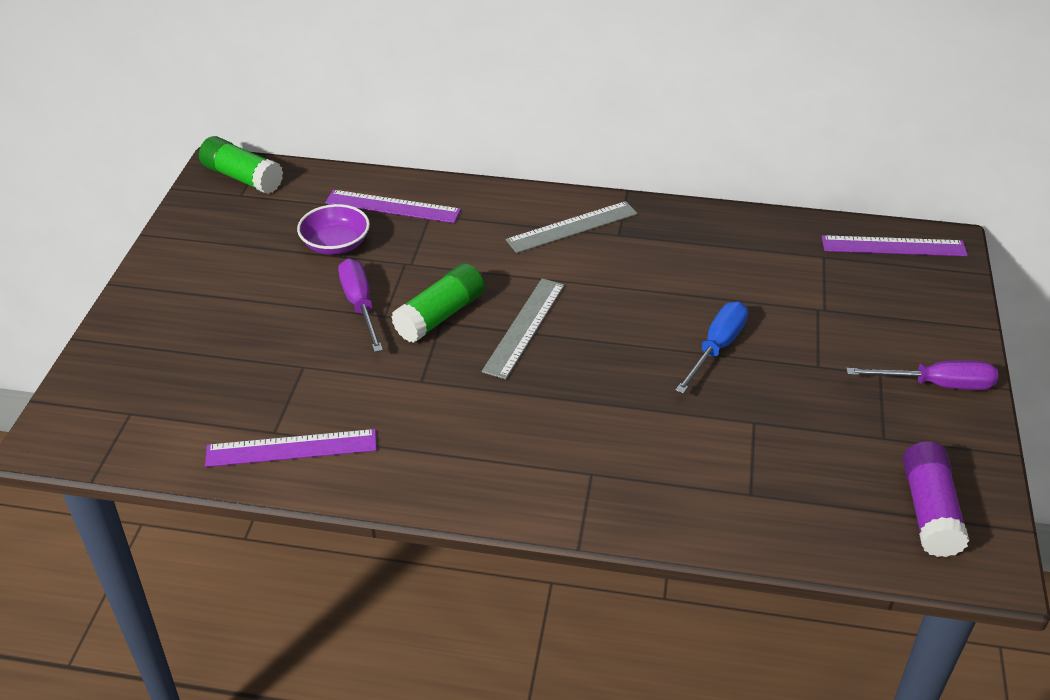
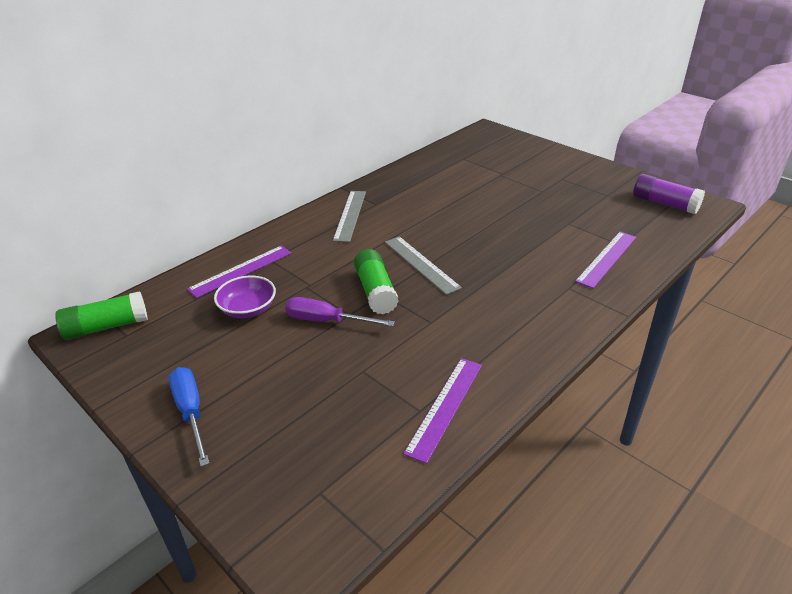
camera: 55 degrees left, 5 degrees down
(716, 348) = (502, 211): blue screwdriver -> blue screwdriver (191, 412)
(893, 246) = (475, 140): purple ruler -> purple ruler (607, 259)
(937, 385) = (582, 169): purple screwdriver -> none

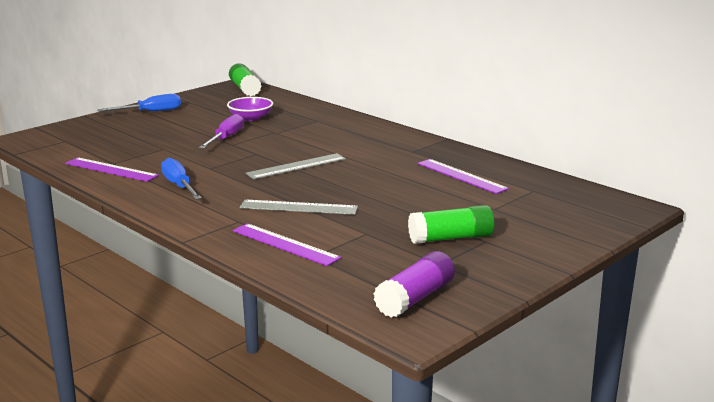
camera: 90 degrees right, 15 degrees down
(241, 271) = (302, 113): purple ruler -> purple ruler (461, 176)
(350, 215) = (389, 142): grey ruler -> grey ruler (298, 207)
(375, 291) = (259, 151): green glue stick -> green glue stick (451, 238)
(489, 337) = (179, 186): none -> blue screwdriver

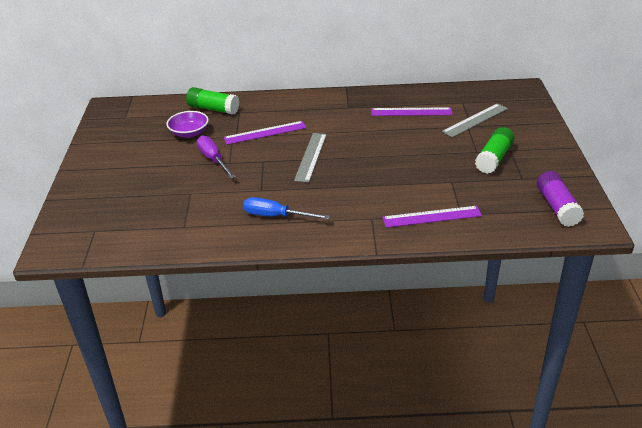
camera: 45 degrees left, 15 degrees up
(111, 169) = (197, 233): purple ruler -> purple ruler (265, 133)
(151, 112) = (99, 167): blue screwdriver -> none
(245, 89) = (123, 109): green glue stick -> green glue stick (213, 109)
(298, 207) = (381, 187): grey ruler -> grey ruler (475, 120)

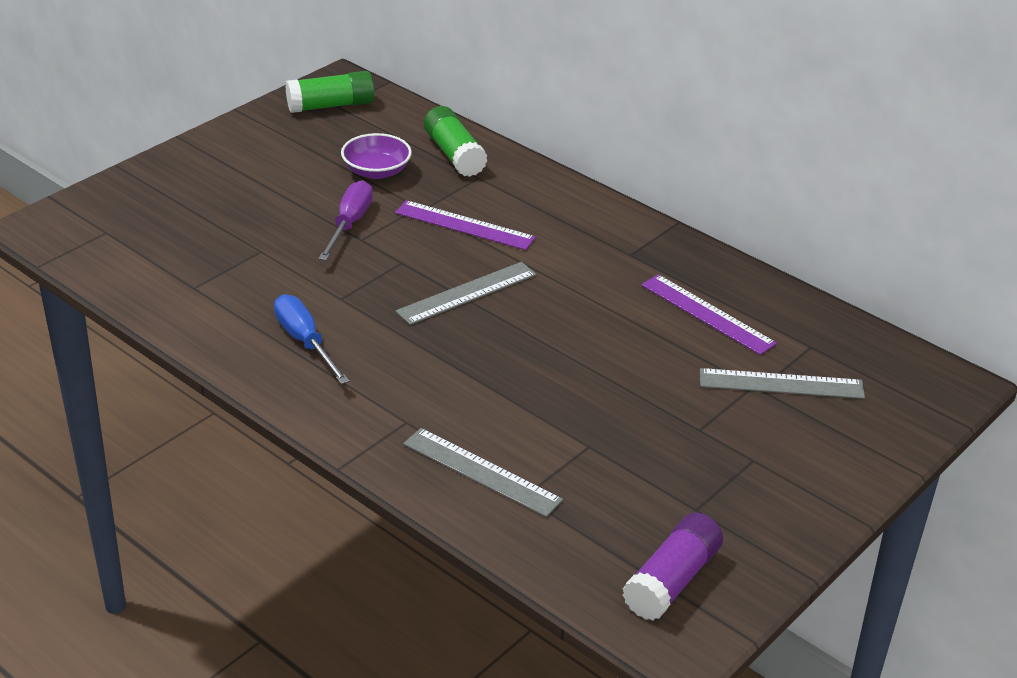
camera: 40 degrees right, 0 degrees up
(432, 217) = (481, 472): purple ruler -> grey ruler
(494, 158) = (706, 455): green glue stick -> green glue stick (331, 106)

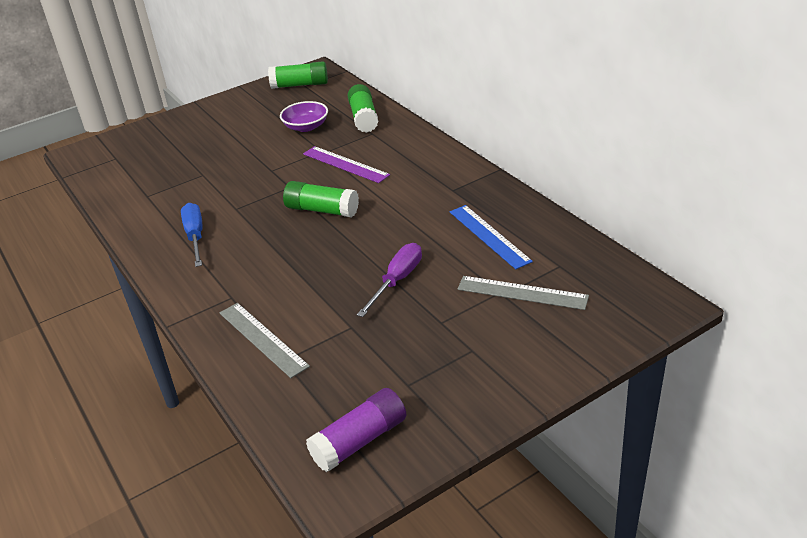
camera: 20 degrees right, 0 degrees up
(349, 224) = (269, 160): purple screwdriver -> purple screwdriver (397, 280)
(467, 293) = (322, 210): grey ruler -> green glue stick
(707, 314) = (489, 236): purple ruler -> blue ruler

